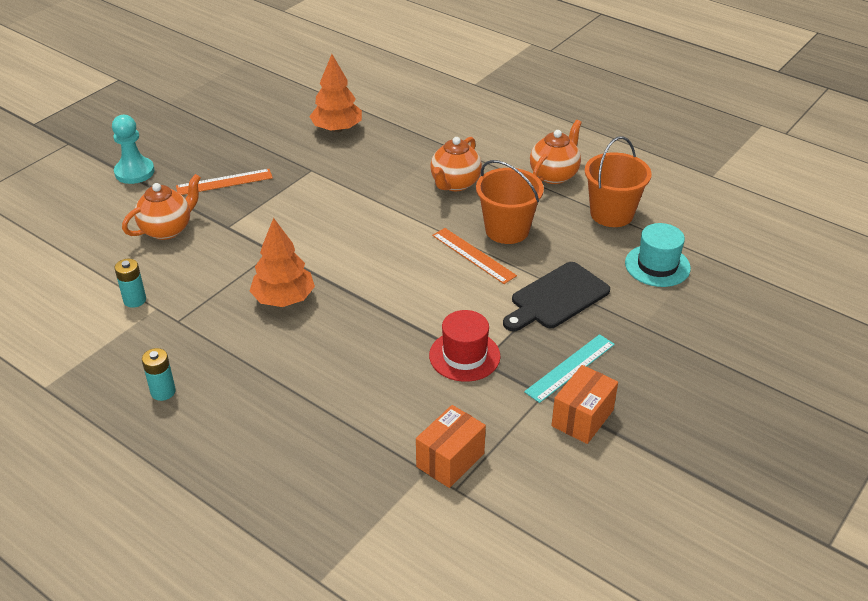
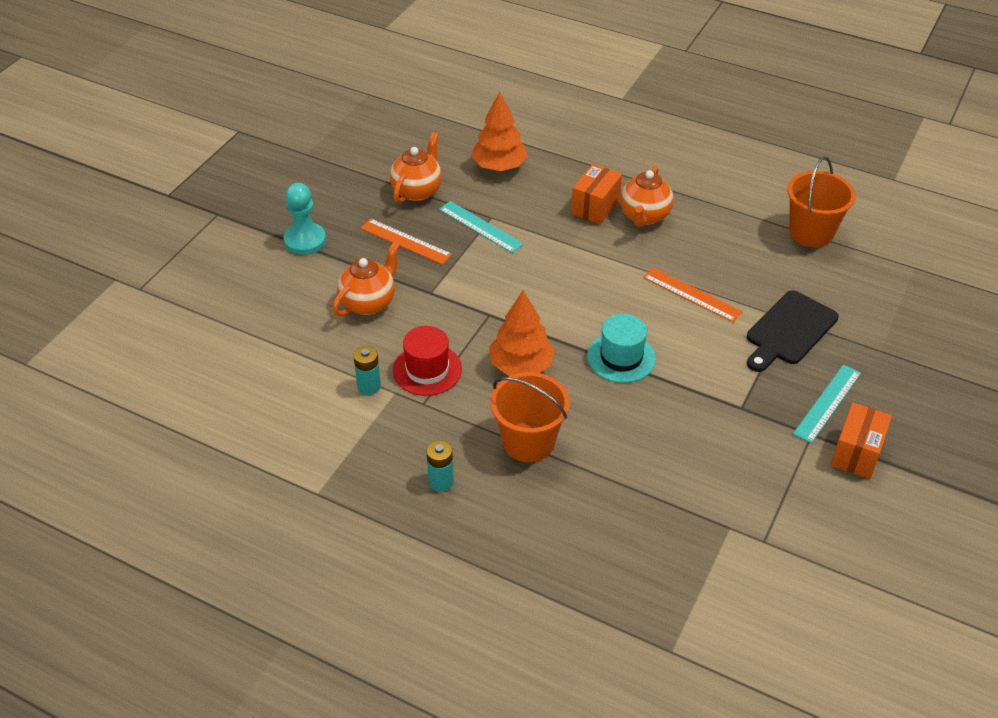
camera: 10 degrees left, 5 degrees up
(224, 182) = (406, 241): orange ruler -> orange ruler turned 60 degrees clockwise
(298, 177) = (480, 227): none -> turquoise ruler
(450, 460) = (748, 513): orange box -> orange box (595, 207)
(464, 356) = (722, 404): red hat -> red hat (427, 370)
(507, 230) = (715, 262): orange bucket -> orange bucket (528, 442)
(554, 175) = (740, 195): orange teapot -> orange teapot (417, 191)
(657, 265) = (873, 284): turquoise hat -> turquoise hat (621, 357)

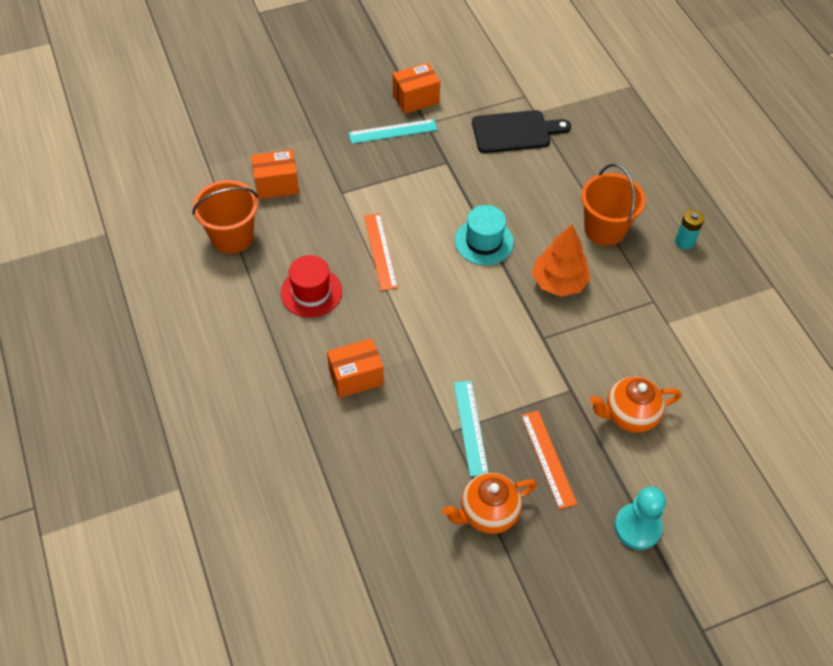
camera: 140 degrees left, 10 degrees up
(369, 386) = (683, 340): turquoise battery -> none
(427, 370) = (629, 324): red hat -> red hat (311, 292)
(499, 166) = (386, 487): orange tree -> none
(644, 216) = (330, 339): orange teapot -> none
(789, 331) = (352, 184): black cutting board -> black cutting board (515, 132)
(843, 289) = (276, 185): none -> orange box

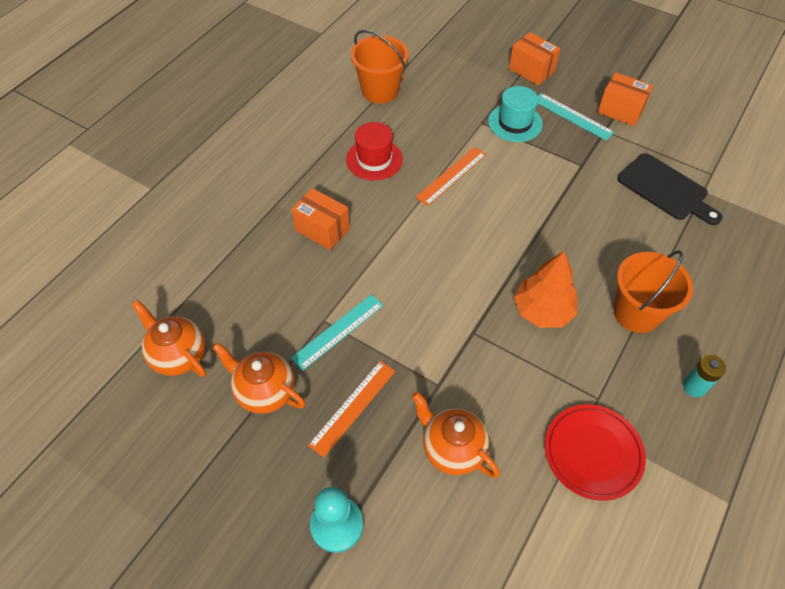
camera: 55 degrees right, 0 degrees up
(276, 185) = (449, 85): orange box -> orange box (531, 70)
(401, 561) = (179, 356): none -> orange teapot
(484, 241) = (529, 234): turquoise hat -> turquoise hat (515, 123)
(691, 334) = (593, 453): none -> red plate

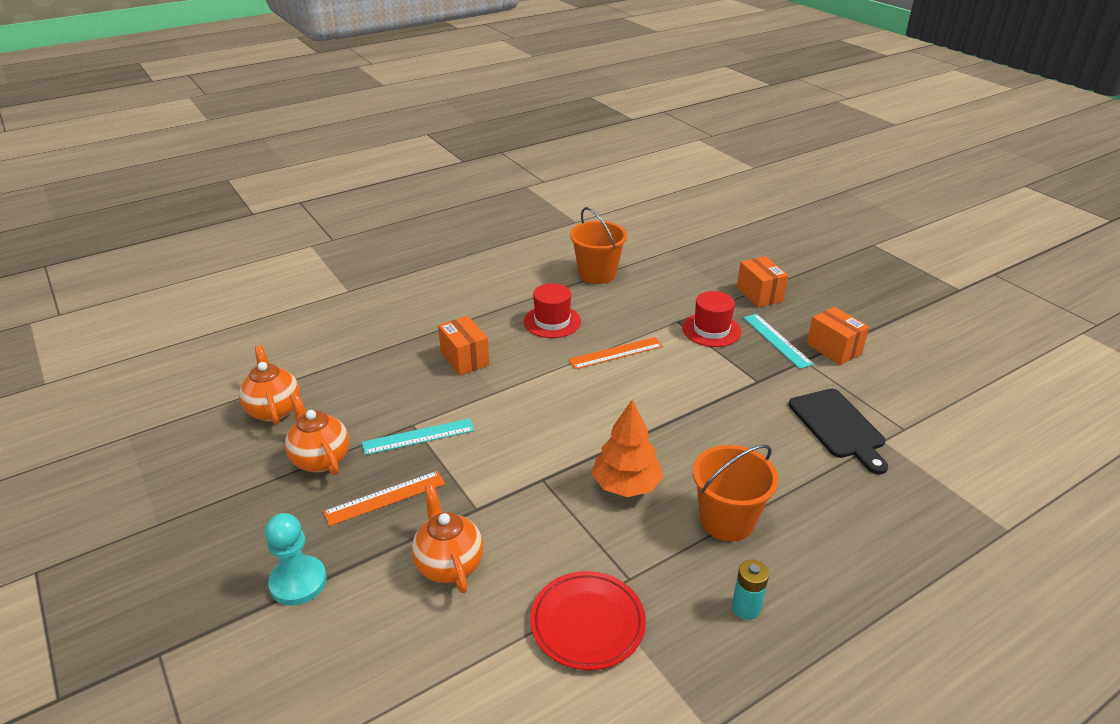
camera: 25 degrees right, 20 degrees down
(515, 123) = (711, 330): turquoise hat -> red hat

